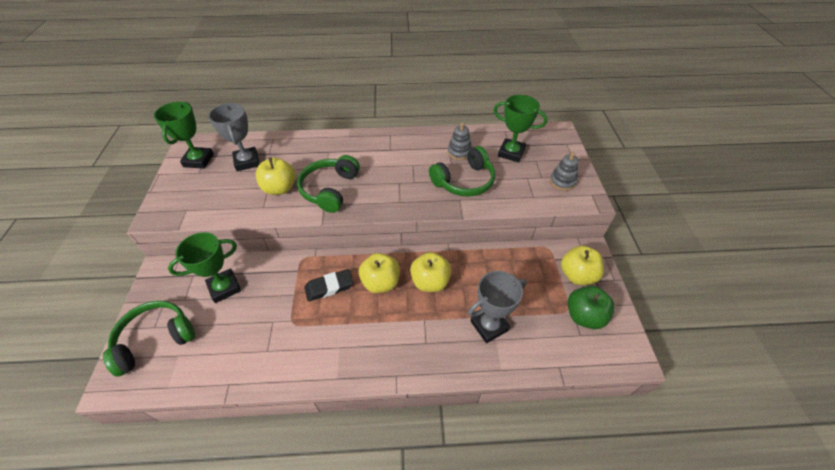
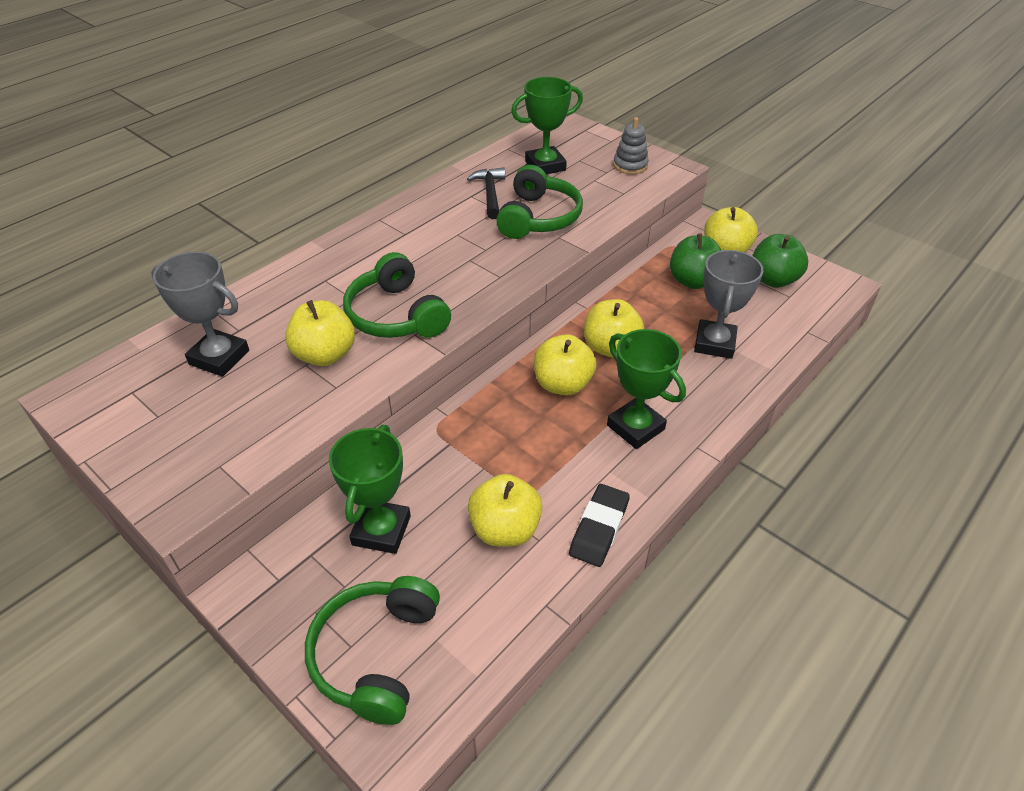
camera: 45 degrees left, 5 degrees down
(198, 160) = (130, 403): green trophy -> green trophy (635, 427)
(262, 332) = (505, 529): none -> yellow apple
(329, 287) = (513, 430): black eraser -> black eraser (599, 528)
(459, 152) = (490, 193): grey stacking toy -> black hammer
(530, 279) = (693, 281): none -> green apple

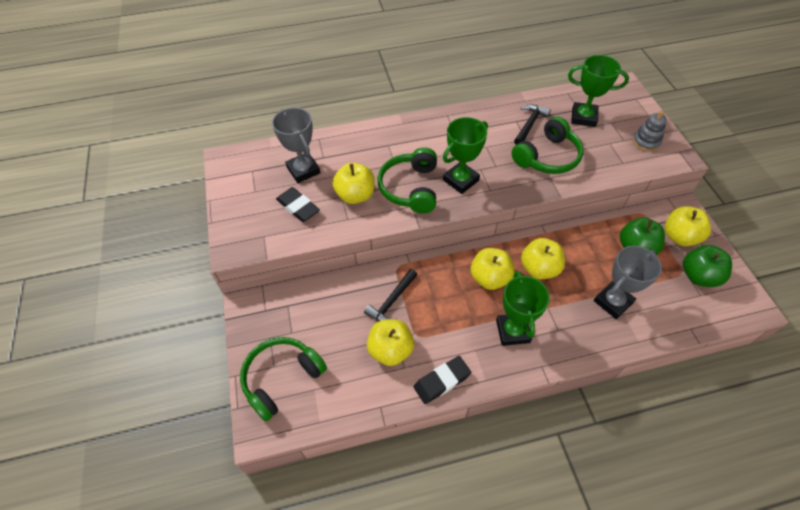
camera: 35 degrees right, 10 degrees up
(247, 405) = (298, 207): none -> black eraser
(381, 530) = (329, 312): green trophy -> green trophy (461, 180)
(460, 471) = (392, 301): none -> black hammer

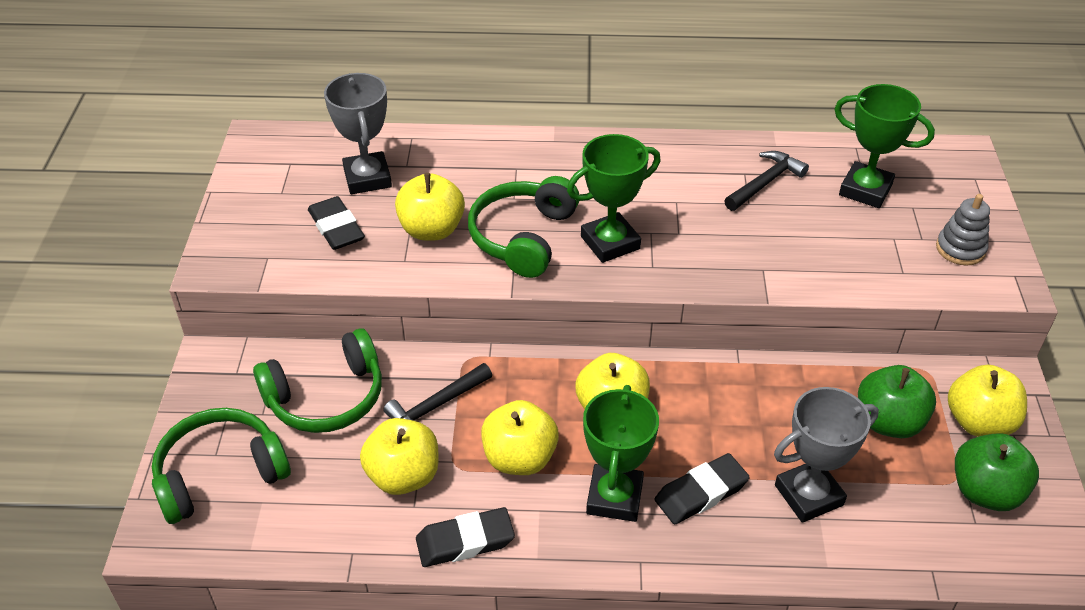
camera: 15 degrees right, 10 degrees down
(539, 268) = (702, 414): yellow apple -> yellow apple (519, 458)
(547, 157) = (773, 237): green headphones -> green headphones (327, 397)
(557, 316) = (701, 493): none -> black eraser

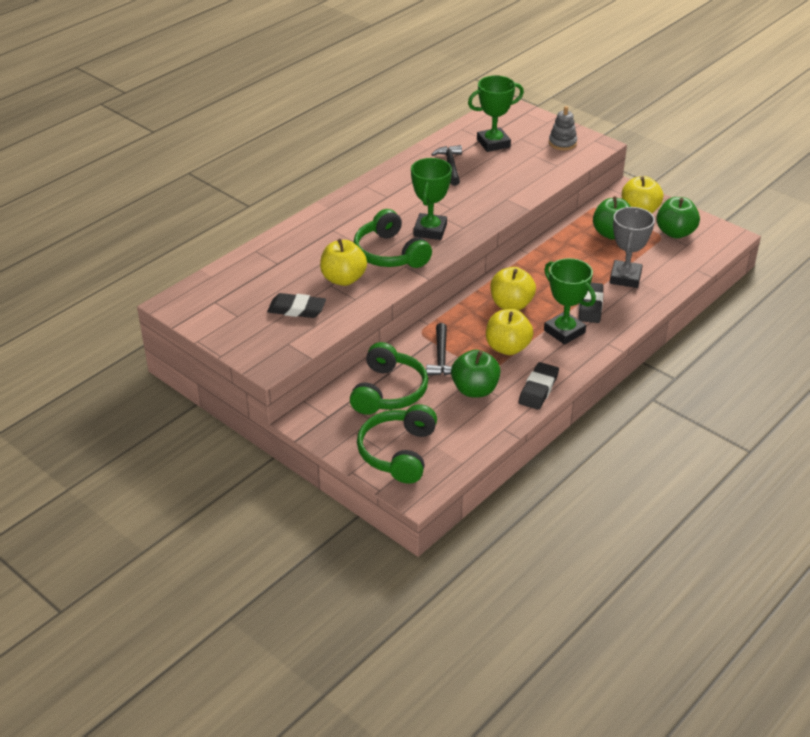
camera: 50 degrees left, 5 degrees down
(367, 178) = (269, 280): grey trophy -> none
(403, 476) = (475, 390): yellow apple -> green apple

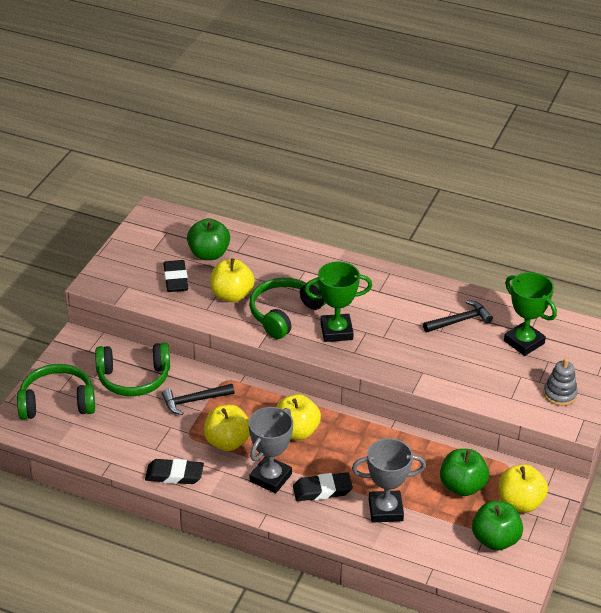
camera: 70 degrees right, 0 degrees up
(475, 390) = (157, 432): green apple -> green apple (209, 254)
(564, 331) = (270, 478): green trophy -> grey trophy

